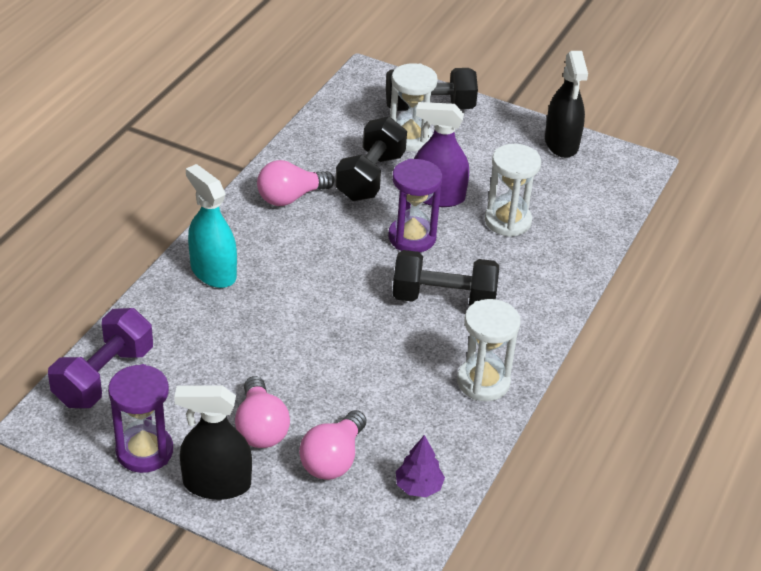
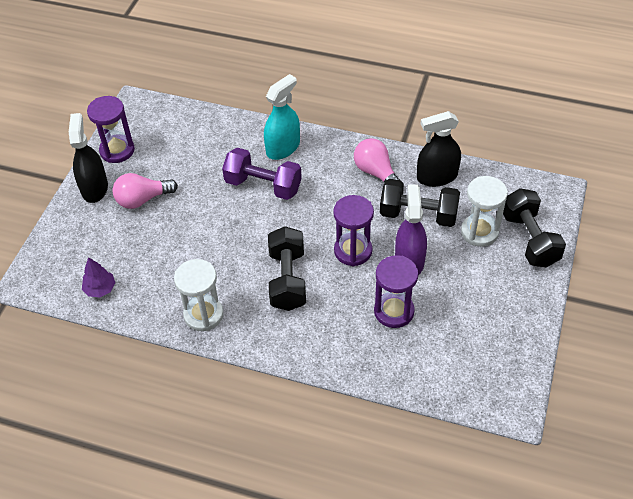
camera: 85 degrees right, 10 degrees up
(104, 376) = (175, 119): purple dumbbell -> purple dumbbell (263, 185)
(333, 459) = (119, 240): pink light bulb -> none
(507, 221) = (394, 311): white hourglass -> purple hourglass
(561, 143) = (519, 341): black spray bottle -> black spray bottle (437, 177)

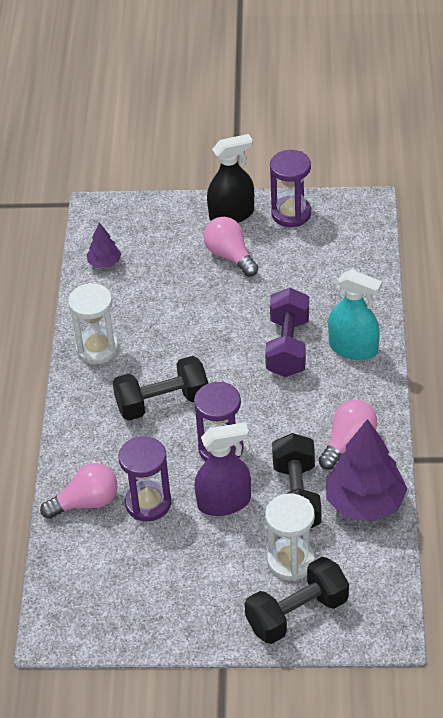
camera: 75 degrees right, 5 degrees down
(378, 356) = (86, 503): none -> pink light bulb
(437, 177) = (365, 503): black spray bottle -> purple tree

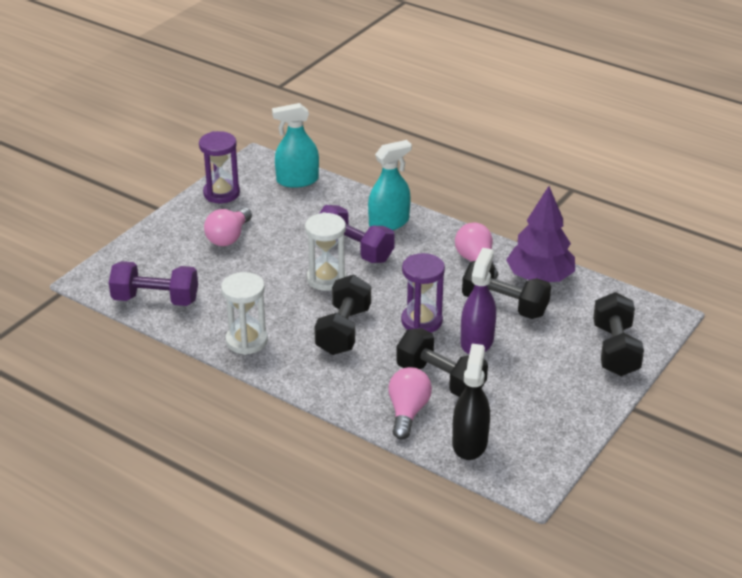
camera: 60 degrees left, 10 degrees down
(104, 263) = (155, 300): purple tree -> purple dumbbell
(148, 503) = (440, 379): purple hourglass -> black dumbbell
(230, 256) = (228, 237): pink light bulb -> pink light bulb turned 60 degrees counterclockwise
(231, 214) = (186, 219): black spray bottle -> black spray bottle (469, 443)
(291, 561) = (563, 333): white hourglass -> white hourglass (326, 279)
(360, 250) = (297, 180): none -> turquoise spray bottle

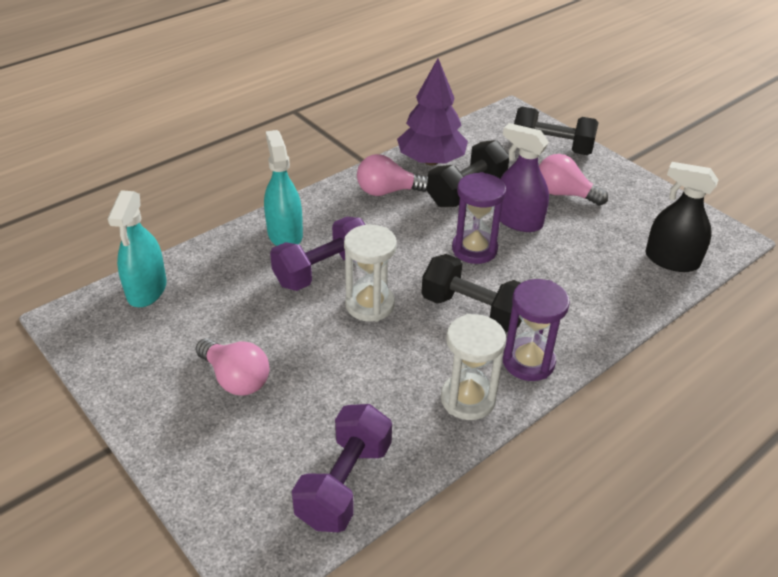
camera: 75 degrees left, 5 degrees up
(221, 193) = (125, 368): purple hourglass -> purple hourglass (528, 362)
(407, 412) = (621, 291): pink light bulb -> pink light bulb (564, 194)
(440, 379) = (573, 257): black dumbbell -> none

